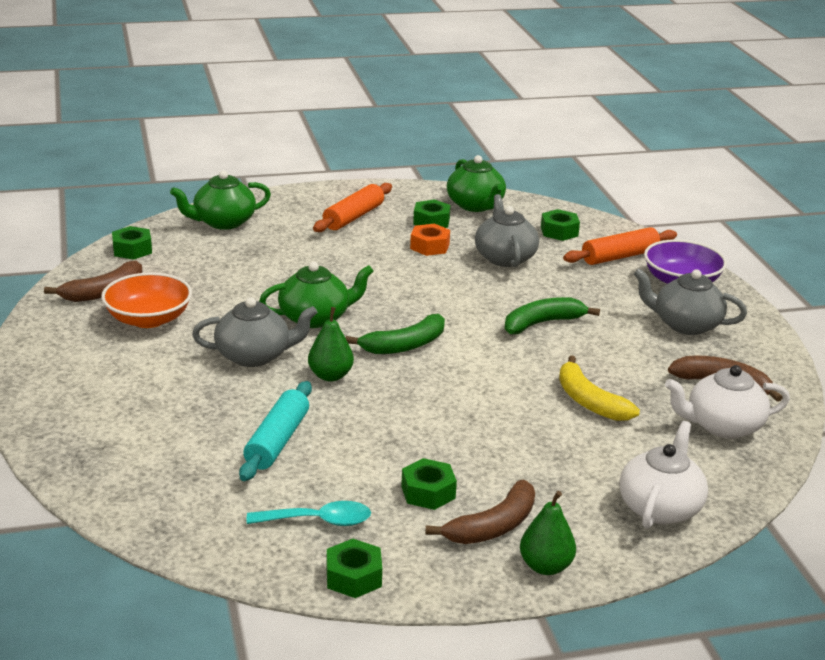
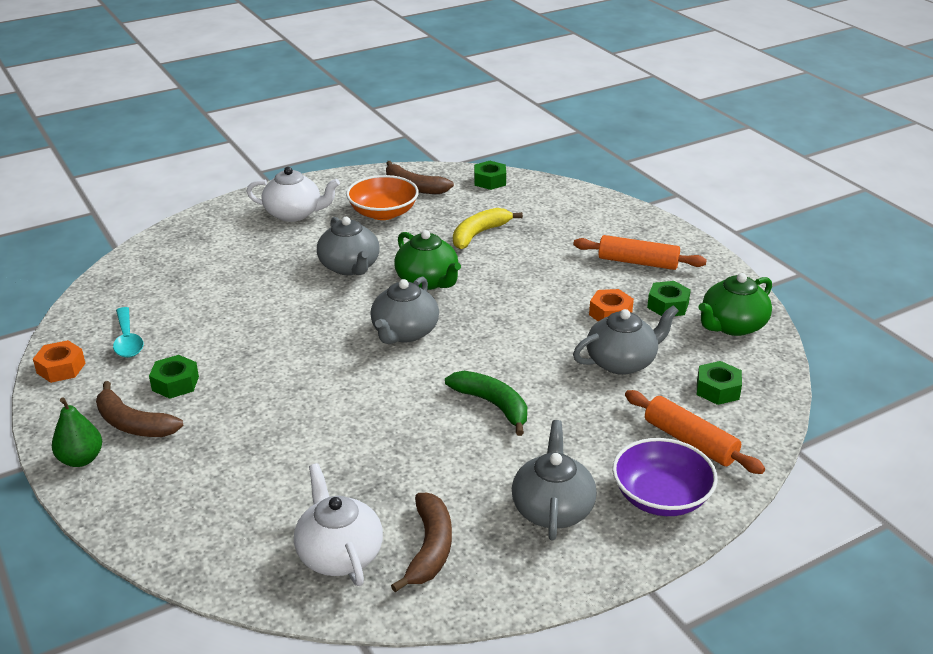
camera: 75 degrees right, 5 degrees up
(223, 222) = (570, 205): green teapot -> none
(277, 441) = (229, 302): turquoise rolling pin -> none
(330, 376) = (335, 306): green pear -> none
(354, 577) = (61, 368): green nut -> orange nut
(404, 345) = (404, 332): green banana -> grey teapot
(589, 401) = (353, 454): yellow banana -> yellow banana (479, 234)
(660, 507) = (178, 519): white teapot -> white teapot (294, 214)

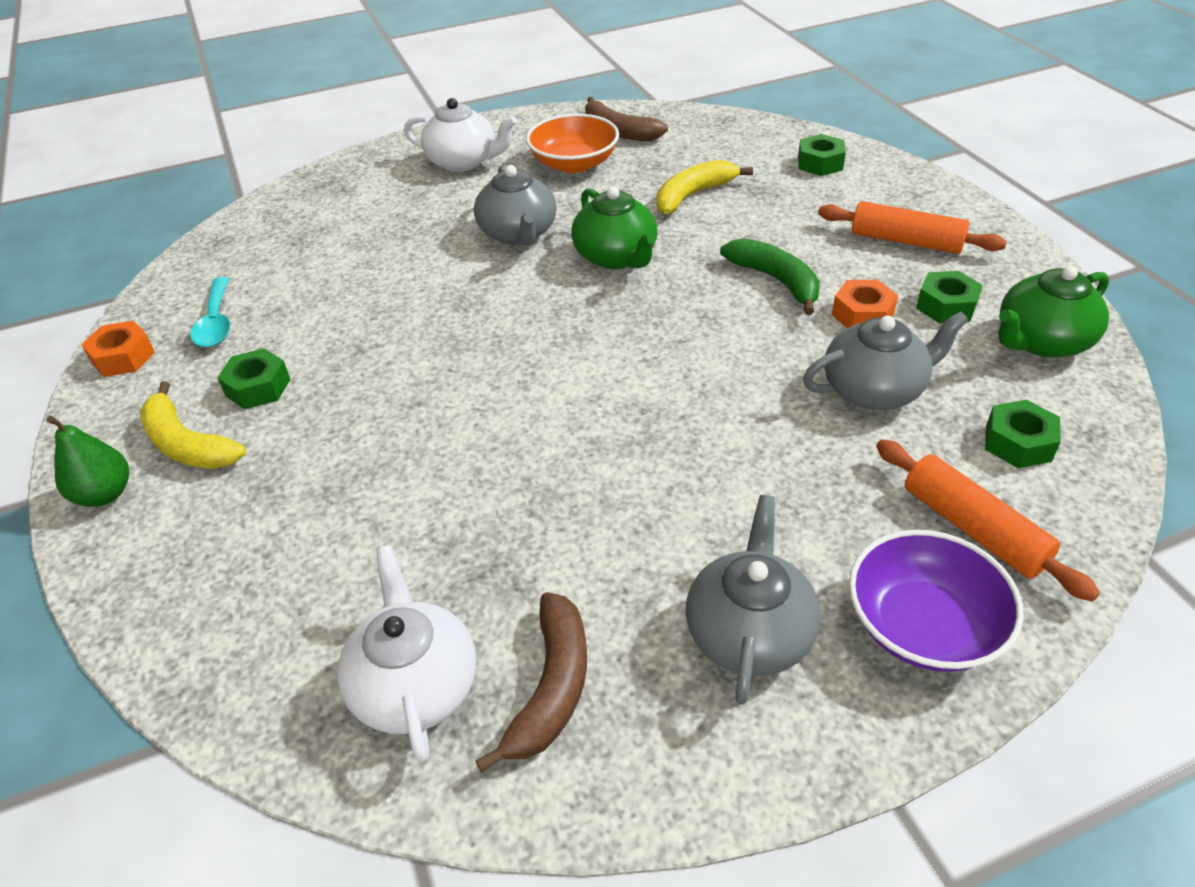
camera: 10 degrees right, 10 degrees up
(133, 423) = (187, 444): brown banana -> yellow banana
(404, 332) = (573, 329): grey teapot -> none
(490, 181) = (716, 126): green nut -> green nut (820, 163)
(493, 405) = (679, 448): green banana -> green banana (776, 281)

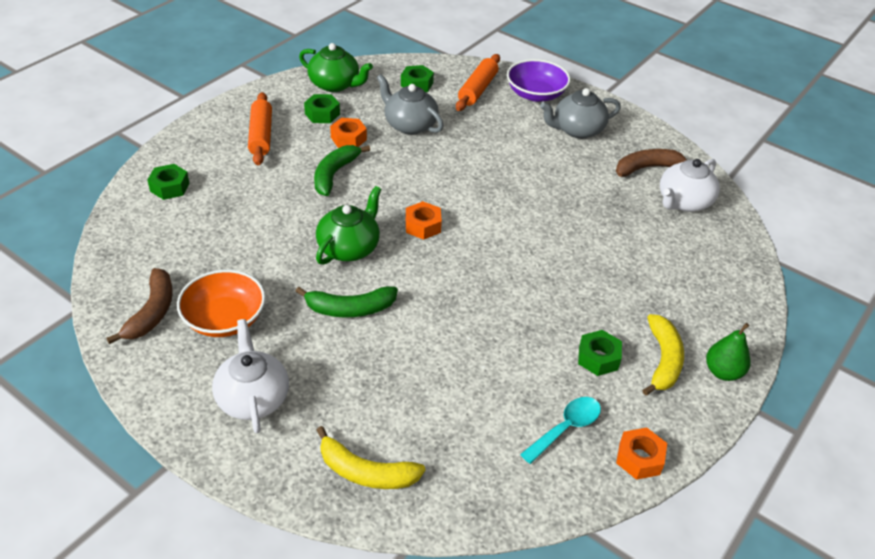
camera: 125 degrees left, 0 degrees up
(518, 234) = (349, 308): grey teapot -> green banana
(610, 325) = (423, 226): none -> orange nut
(694, 195) = (246, 235): yellow banana -> yellow banana (365, 471)

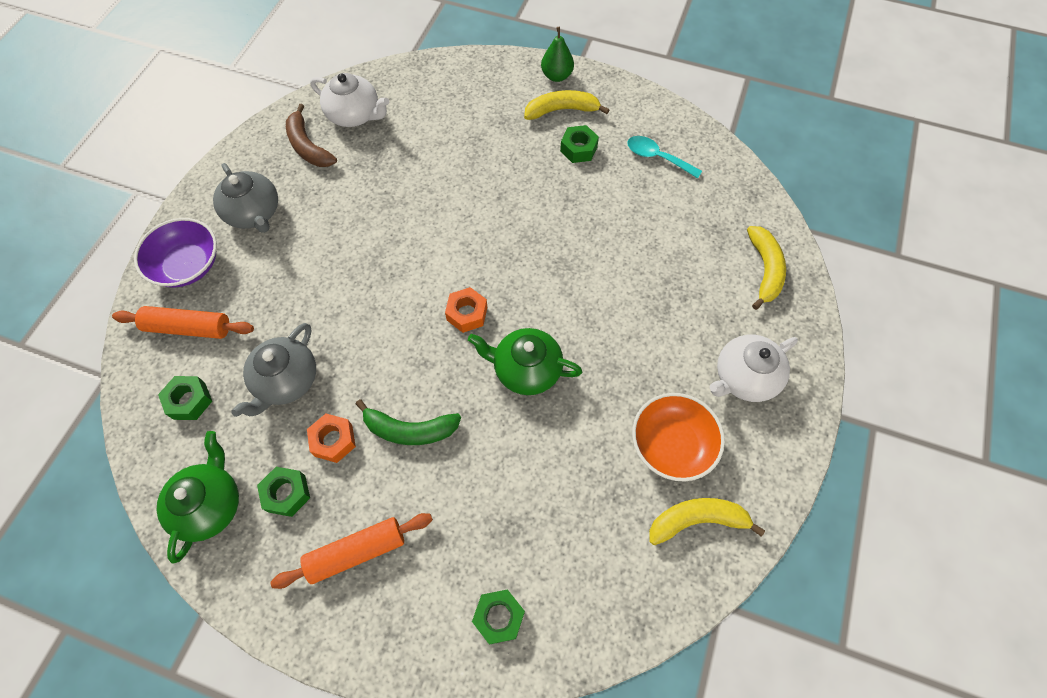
camera: 105 degrees left, 20 degrees up
(151, 312) = (697, 520): brown banana -> yellow banana
(349, 308) = (607, 339): green banana -> none
(639, 458) = (661, 114): orange nut -> none

